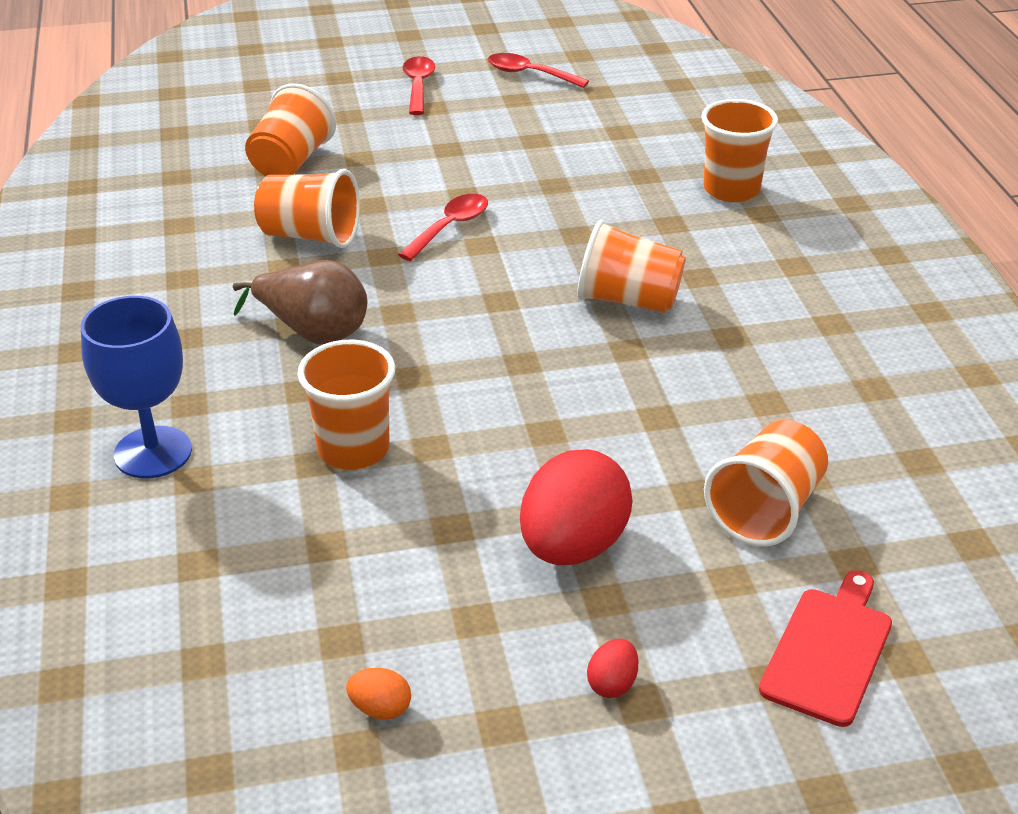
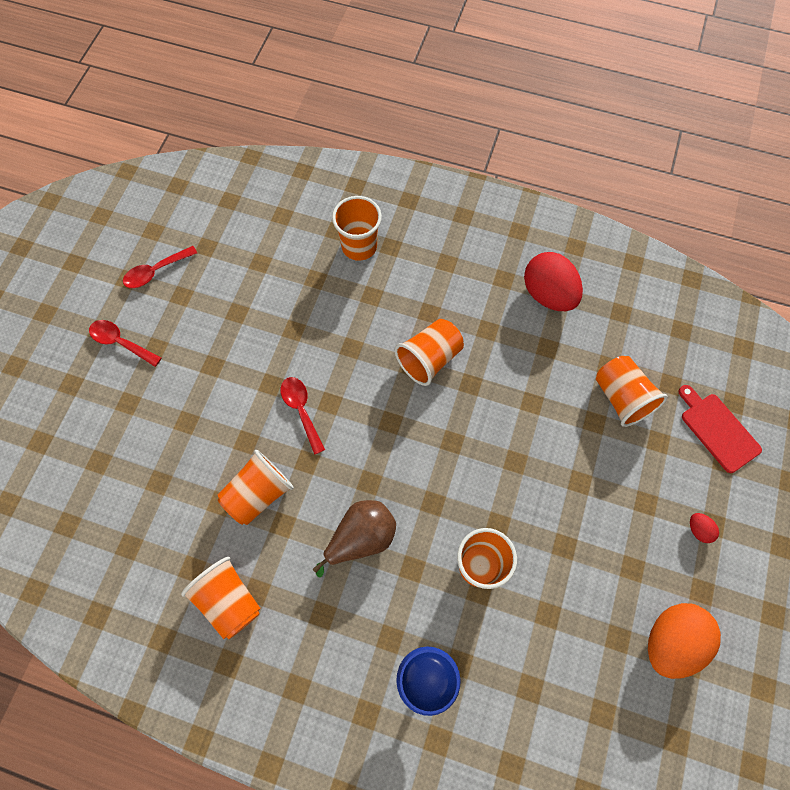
camera: 60 degrees left, 30 degrees up
(291, 162) = (162, 466): orange cup -> orange cup (229, 600)
(380, 709) = (671, 641): orange egg -> orange egg, size x2.35
(573, 546) = (605, 497): red egg -> red egg (548, 294)

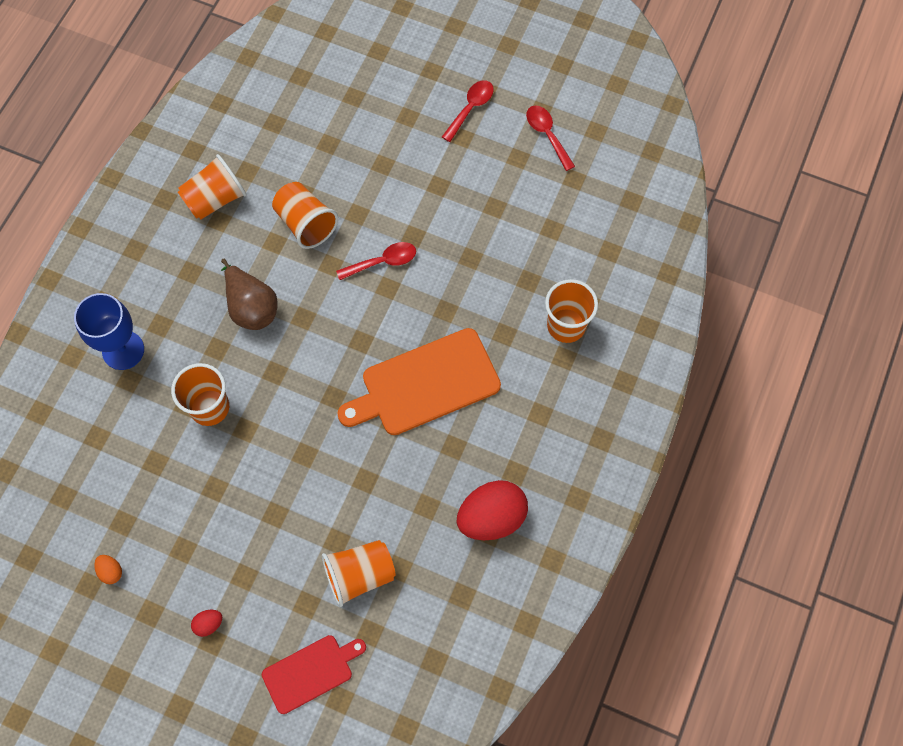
camera: 95 degrees right, 0 degrees up
(429, 359) = (425, 384): orange cup -> orange cutting board
(671, 641) = (111, 571): orange egg -> orange egg, size x0.43

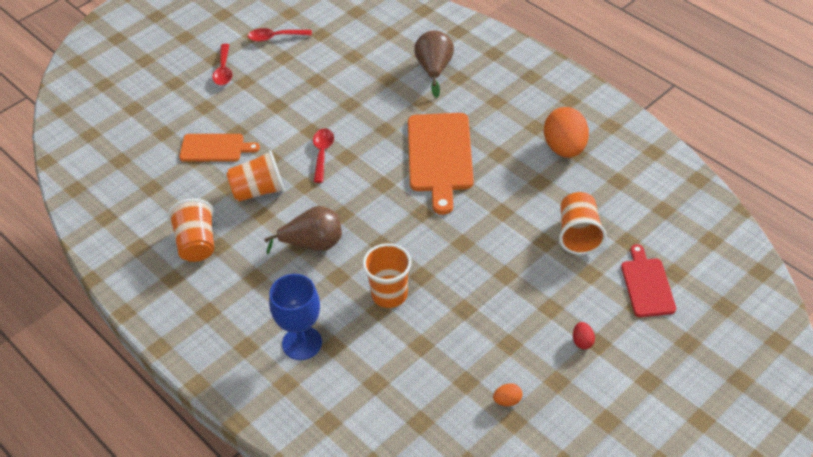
camera: 65 degrees left, 20 degrees down
(350, 155) = (215, 148): none -> orange cutting board
(470, 108) = (223, 70): red spoon -> red spoon turned 150 degrees counterclockwise
(491, 518) = (565, 148): red egg -> orange egg
(566, 325) = (434, 69): orange cup -> brown pear

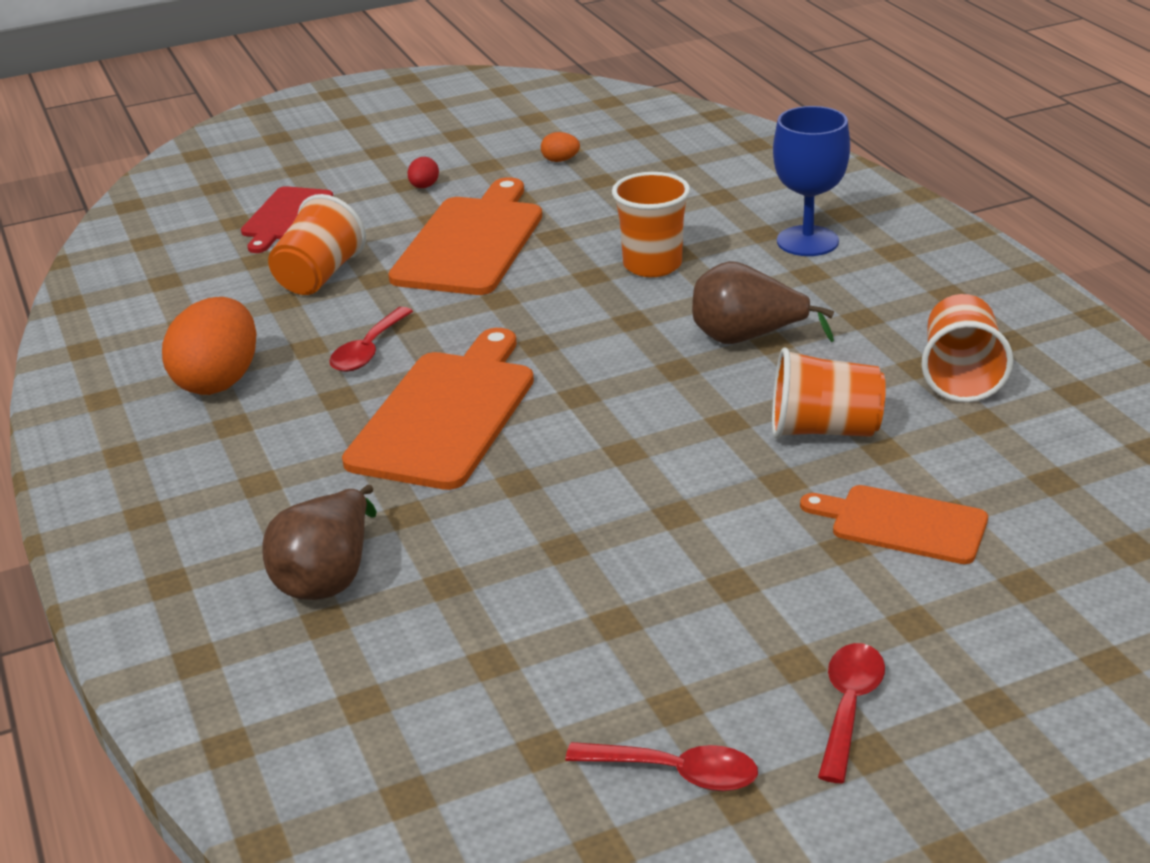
camera: 160 degrees left, 15 degrees down
(322, 153) = (670, 465): red spoon -> red spoon (368, 350)
(511, 289) = (471, 242): none -> orange cutting board

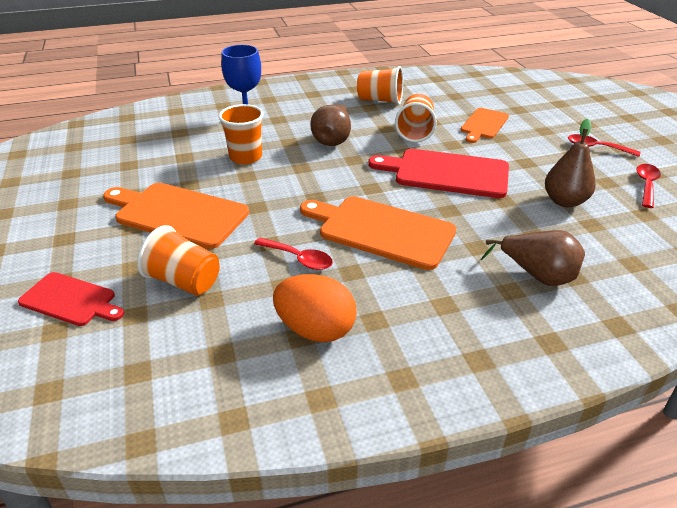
camera: 85 degrees left, 5 degrees up
(424, 187) = (77, 230): red egg -> none
(560, 160) = (88, 176): orange egg -> none
(576, 629) = (564, 201): none -> brown pear
(653, 475) = (446, 173): none -> red cutting board

